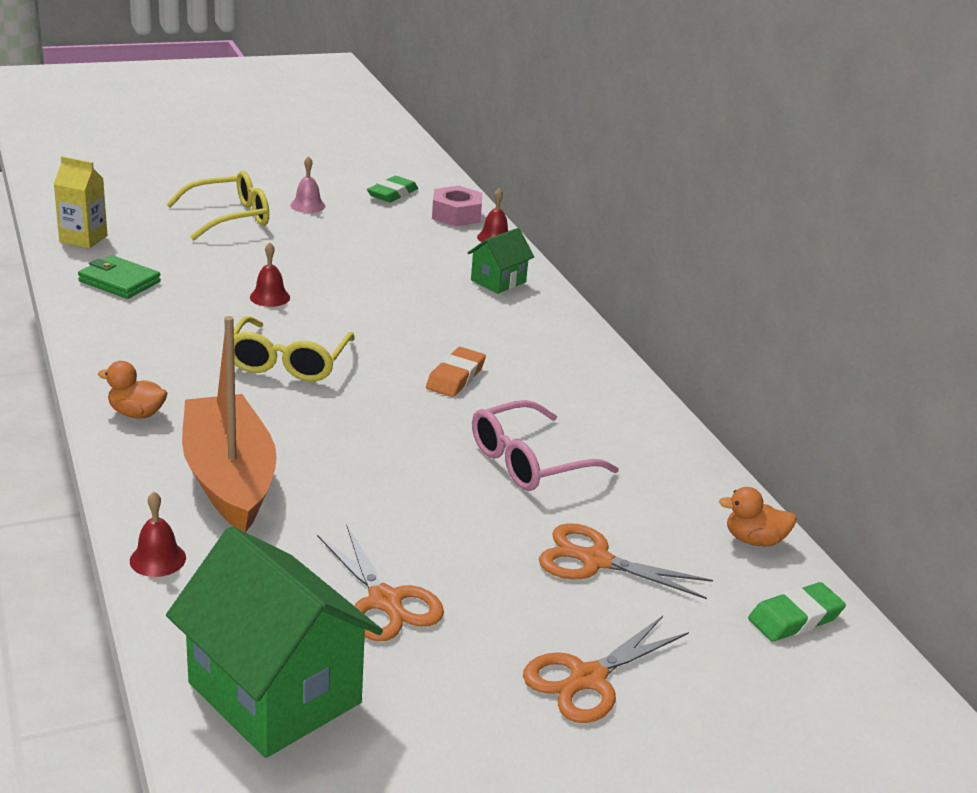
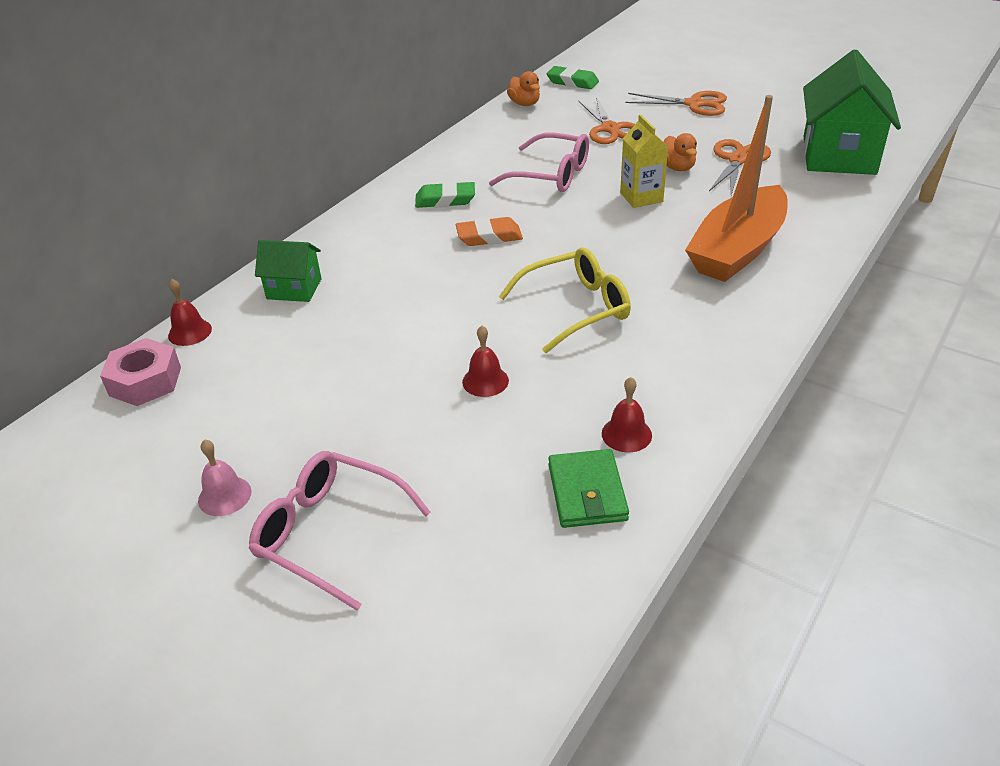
camera: 120 degrees left, 10 degrees up
(83, 239) = (535, 608): yellow carton -> yellow carton (641, 197)
(136, 413) = (745, 326): orange duck -> orange duck (677, 168)
(158, 559) = (835, 229): red bell -> red bell (626, 434)
(229, 217) = (329, 533): yellow glasses -> pink glasses
(392, 194) = (118, 455): green eraser -> green eraser (445, 200)

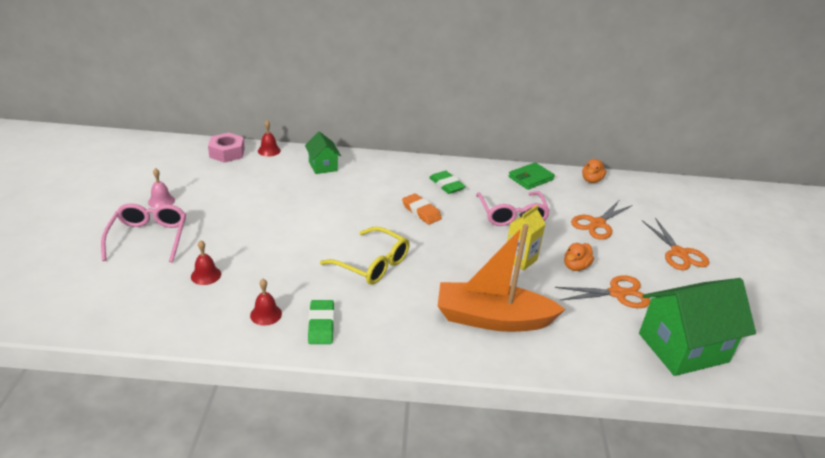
camera: 55 degrees right, 5 degrees down
(485, 381) = (284, 250): red bell -> red bell (206, 275)
(572, 82) = (645, 191): green eraser -> green eraser (321, 325)
(587, 492) = (210, 311): green wallet -> green wallet (530, 178)

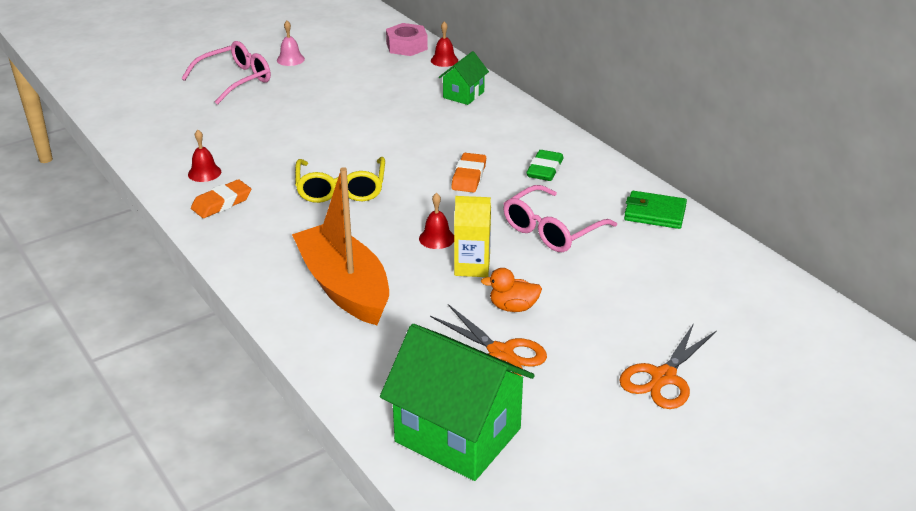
camera: 55 degrees right, 0 degrees up
(206, 275) = (220, 125): red bell -> red bell (437, 238)
(321, 325) = (222, 203): green eraser -> orange eraser
(591, 180) = (730, 256): orange duck -> none
(597, 224) = (630, 293): orange scissors -> none

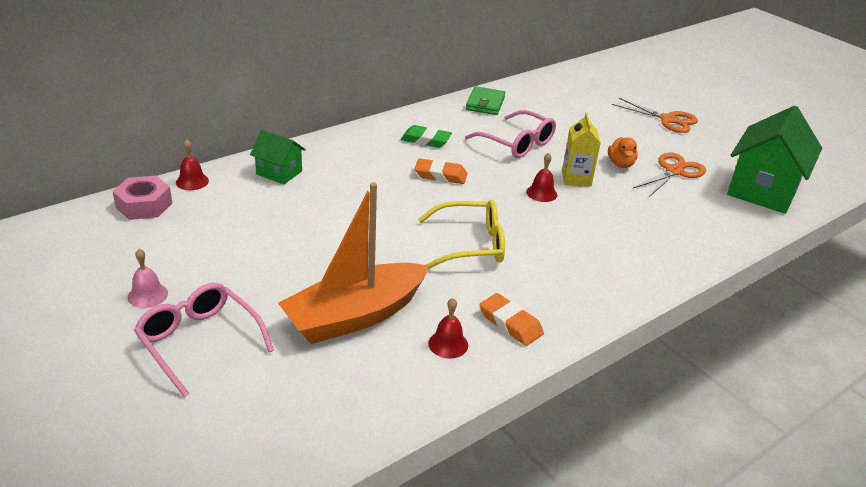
camera: 95 degrees left, 0 degrees up
(344, 287) = (626, 238): orange boat -> orange boat (355, 316)

